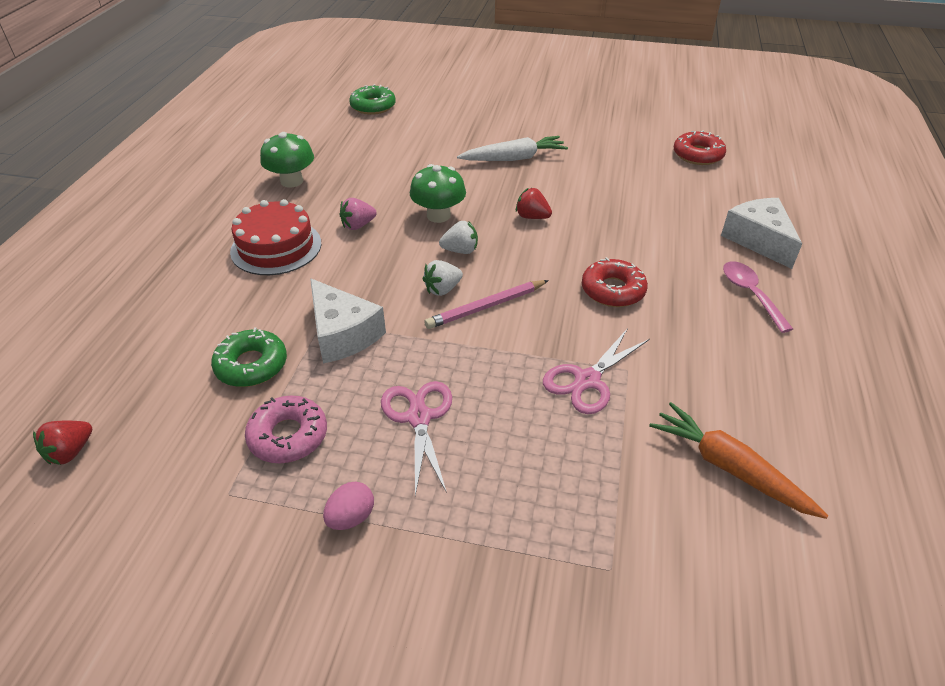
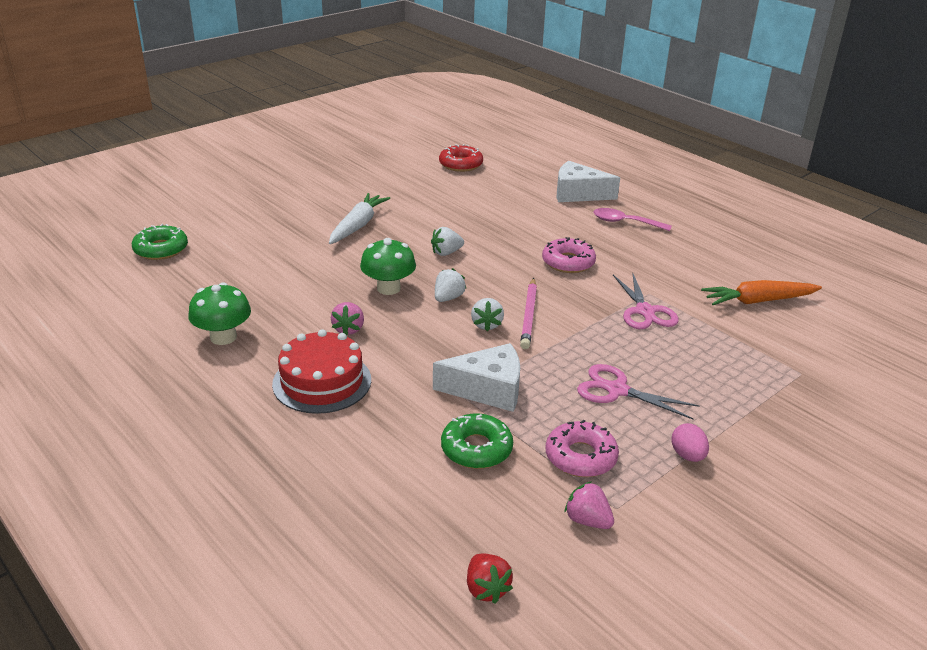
camera: 55 degrees left, 10 degrees down
(196, 480) = (587, 520): none -> pink strawberry
(532, 217) = (446, 253): red strawberry -> white strawberry
(613, 290) = (568, 262): red donut -> pink donut

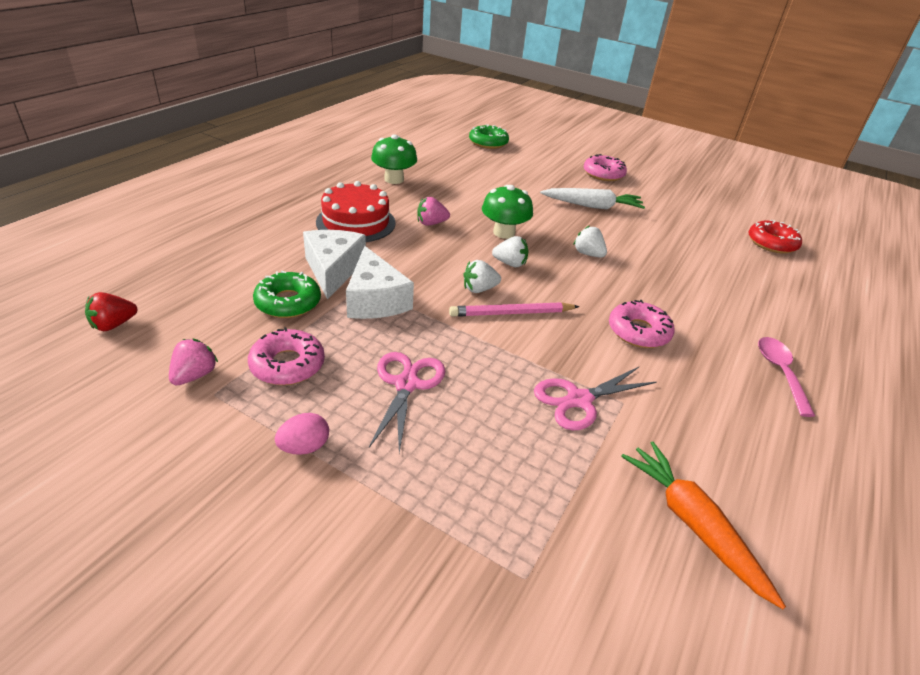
camera: 70 degrees right, 5 degrees up
(291, 200) = (603, 174): none -> pink donut
(578, 194) = (807, 328): white cheese -> white cheese (333, 270)

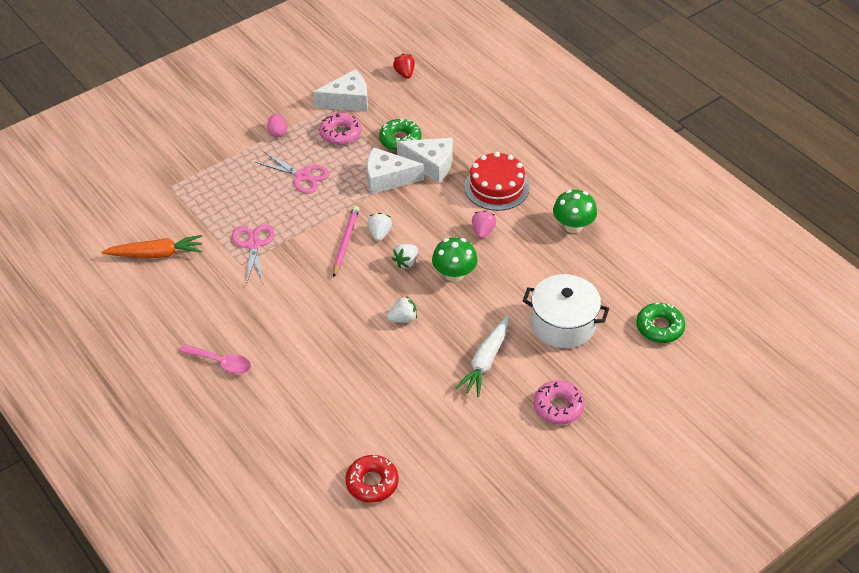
camera: 115 degrees right, 10 degrees up
(195, 375) = (347, 101): pink strawberry -> white cheese
(518, 177) = (563, 324): none -> white pot
(638, 331) = (296, 304): pink donut -> none

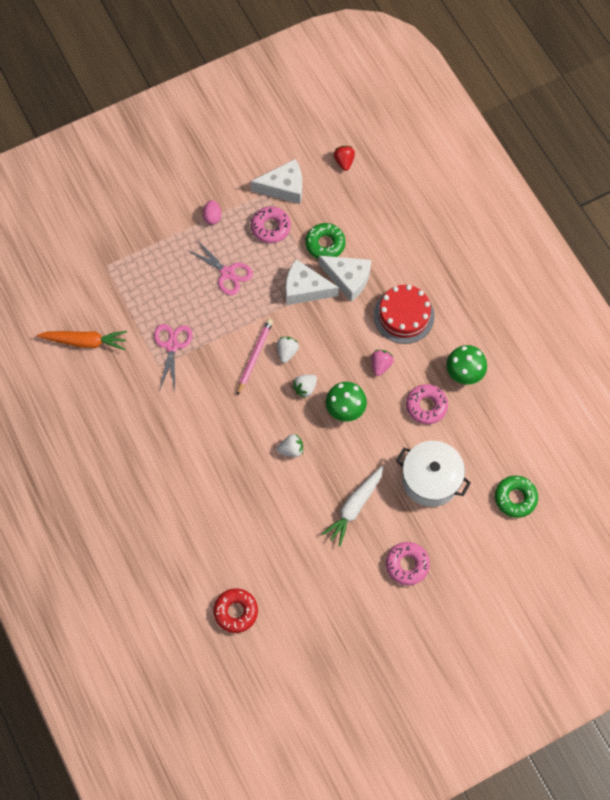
camera: 10 degrees right, 20 degrees up
(221, 363) = (127, 469): pink spoon -> none
(540, 260) = (426, 406): none -> pink donut

